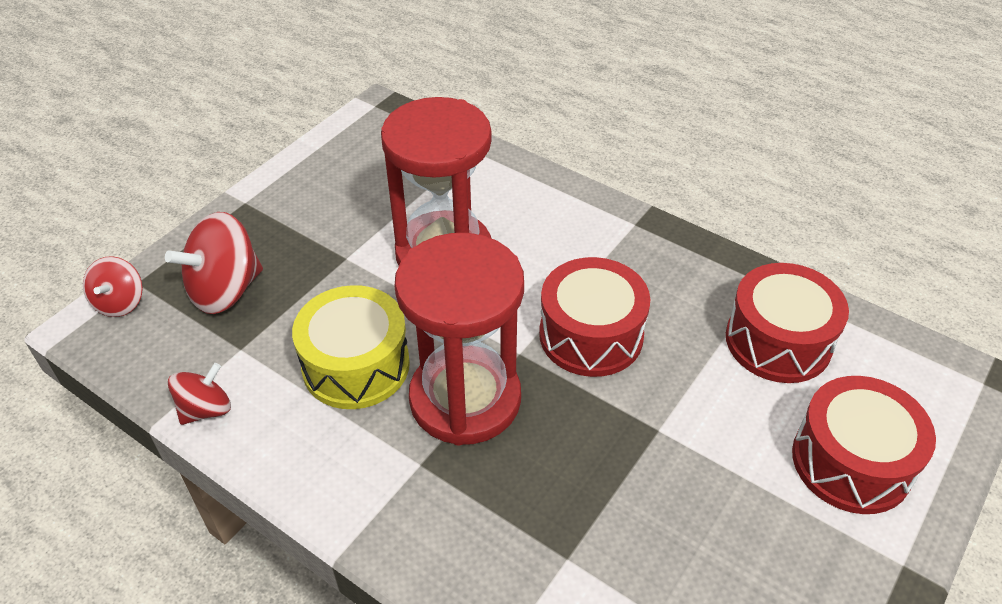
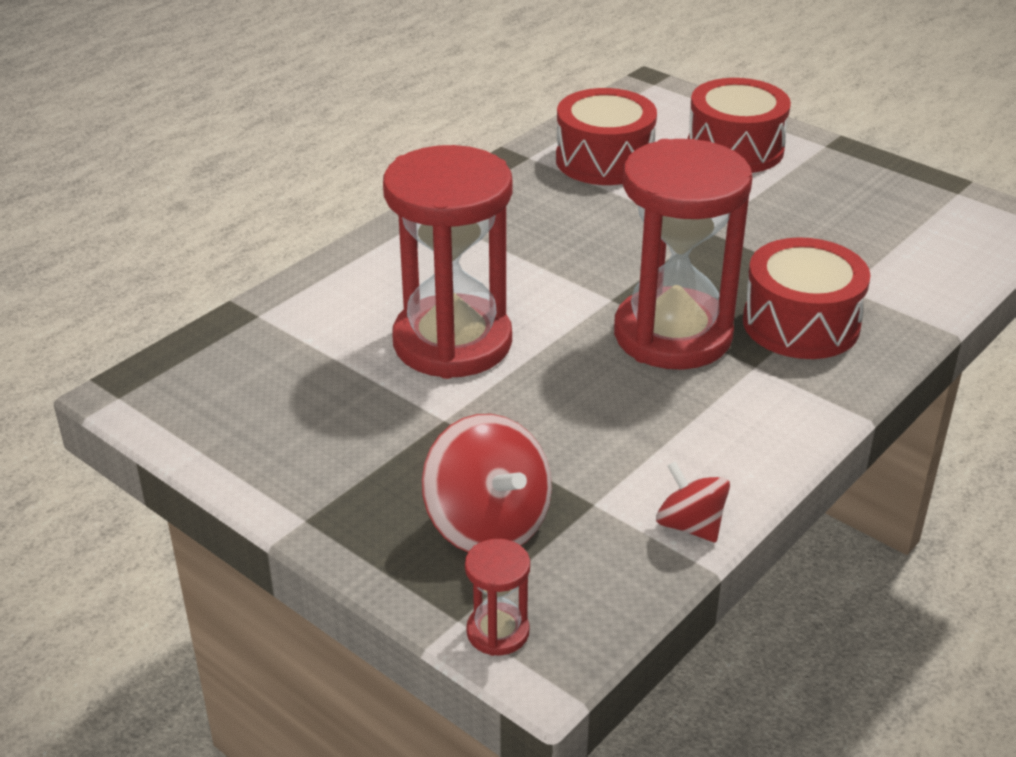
camera: 85 degrees left, 10 degrees down
(120, 302) = (498, 632): red spinning top -> red hourglass
(356, 365) = (624, 409): yellow drum -> none
(591, 335) = (590, 255): red drum -> red drum (801, 324)

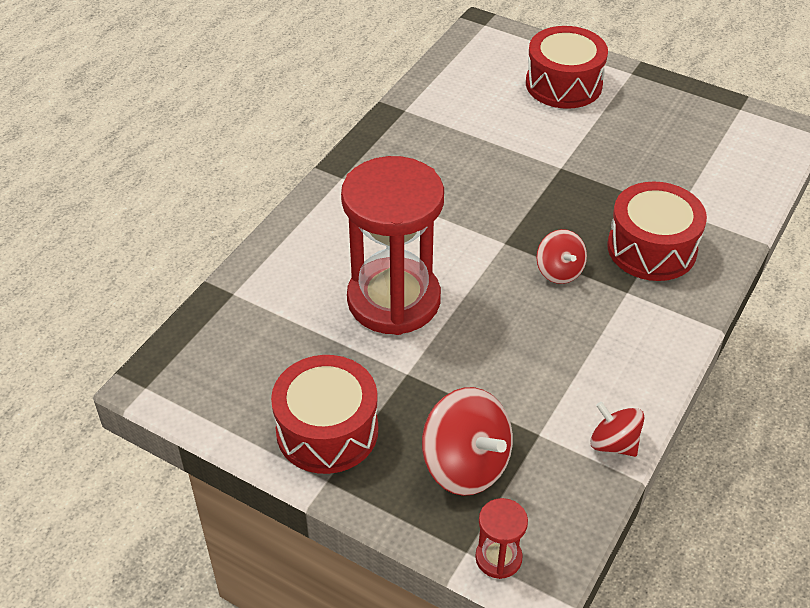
camera: 10 degrees left, 10 degrees up
(604, 160) = (465, 107): red drum -> red drum (327, 430)
(672, 335) = (559, 271): red hourglass -> red spinning top

